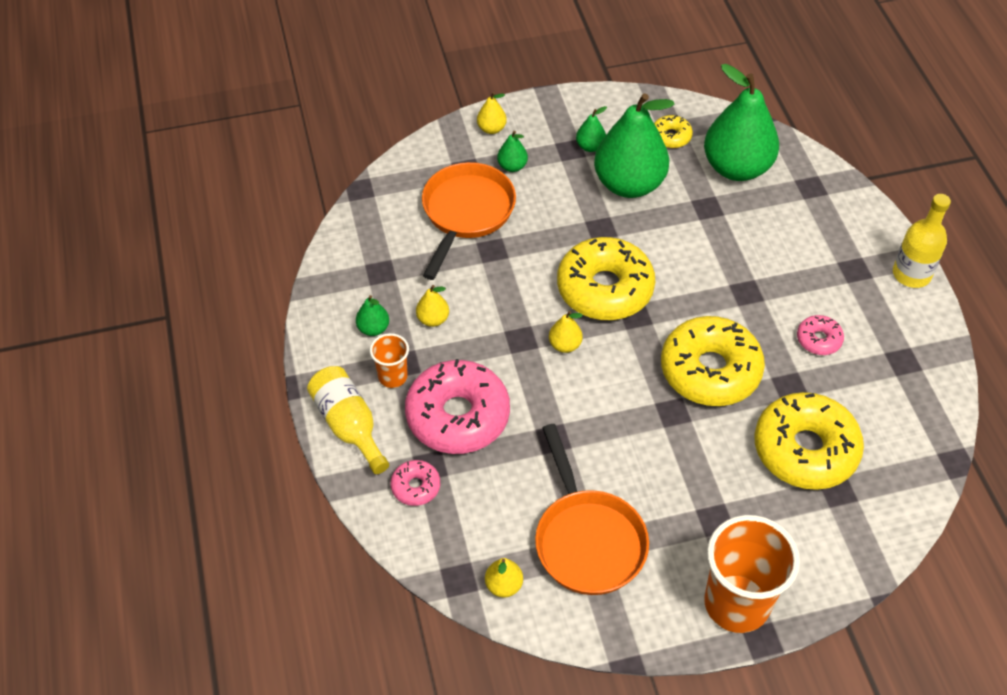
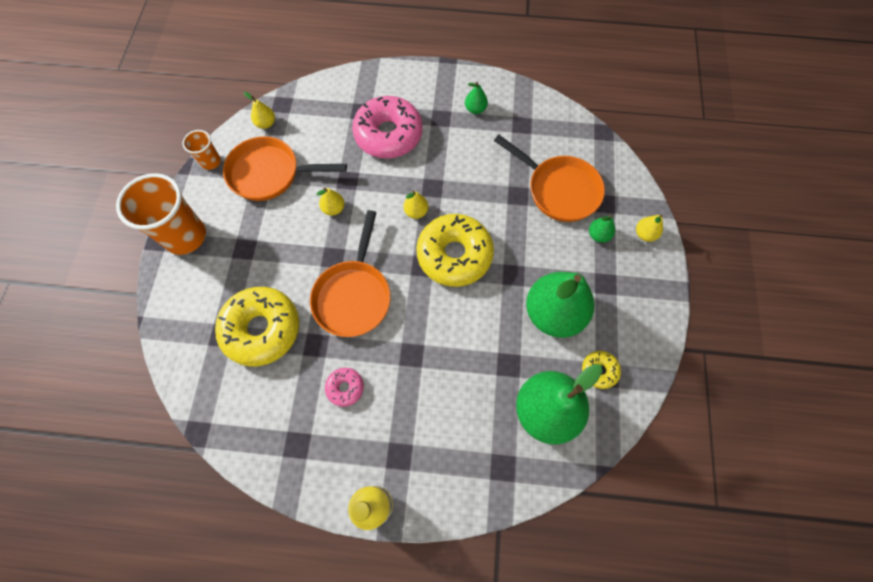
camera: 110 degrees right, 15 degrees up
(349, 425) = (407, 80): yellow bottle -> none
(392, 376) = (433, 109): orange cup -> orange cup (211, 162)
(416, 487) = (350, 100): pink donut -> none
(433, 319) = (469, 143): yellow pear -> yellow pear (333, 209)
(590, 146) = (605, 300): green pear -> none
(710, 370) = (354, 295): yellow donut -> orange pan

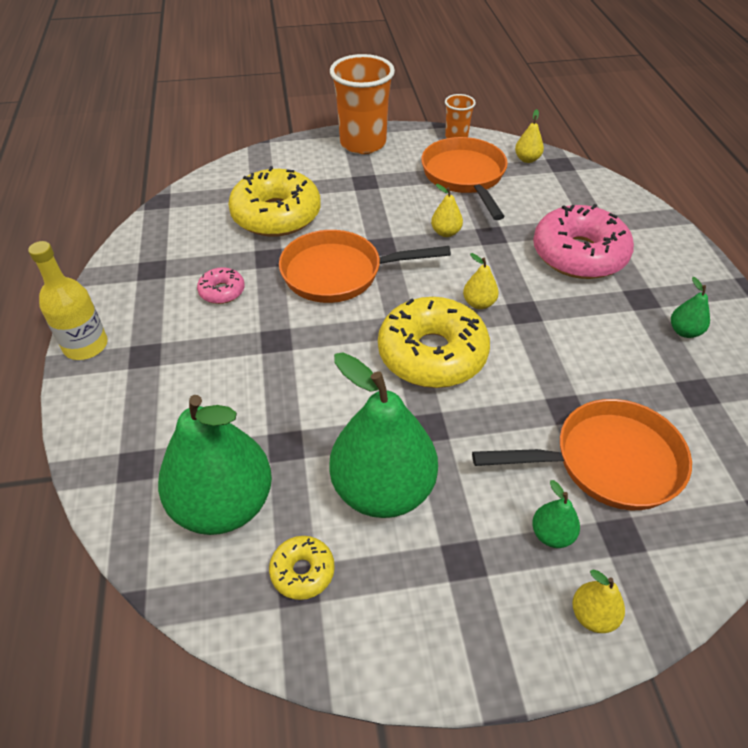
camera: 75 degrees right, 20 degrees down
(559, 190) = (608, 462): orange pan -> orange pan turned 120 degrees counterclockwise

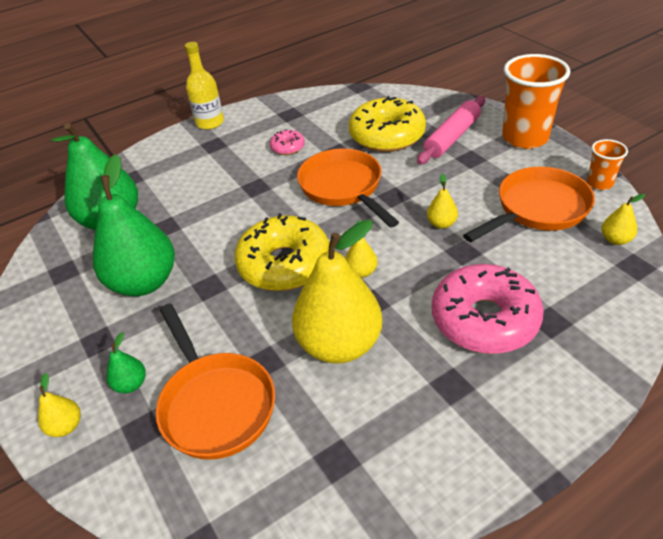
camera: 70 degrees right, 5 degrees down
(302, 571) = (72, 270): yellow donut -> none
(321, 179) = (452, 137): none -> pink rolling pin
(568, 348) = (339, 344): none -> yellow pear
(684, 331) = (422, 433): green pear -> none

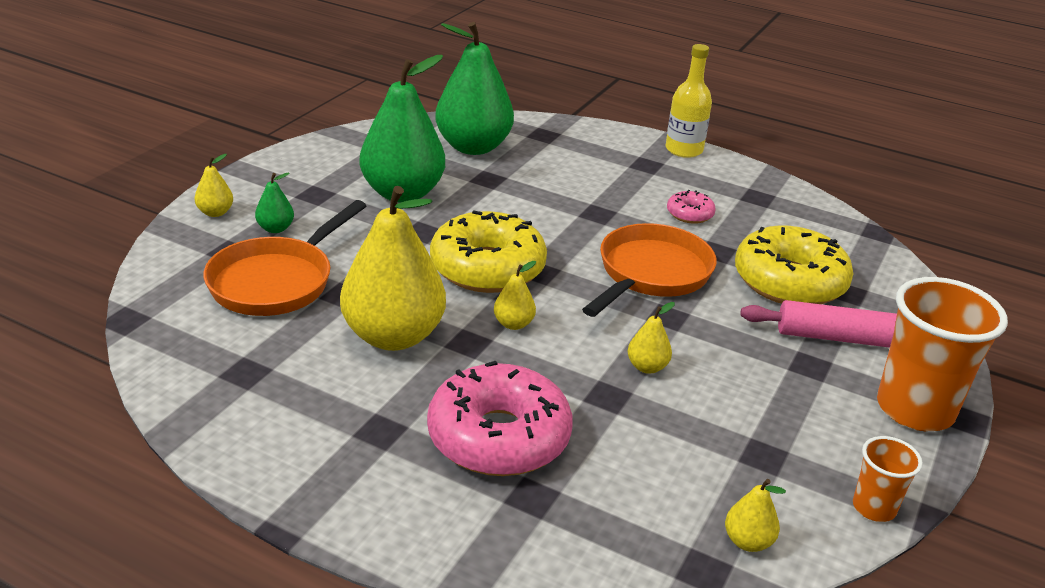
camera: 55 degrees right, 10 degrees down
(538, 209) = (752, 450): orange pan -> none

